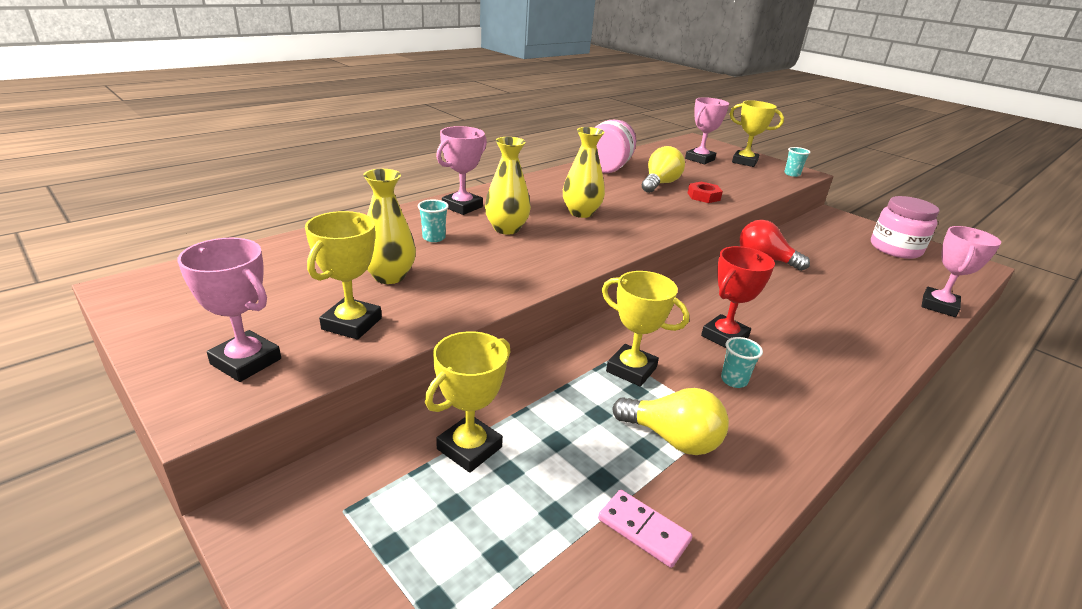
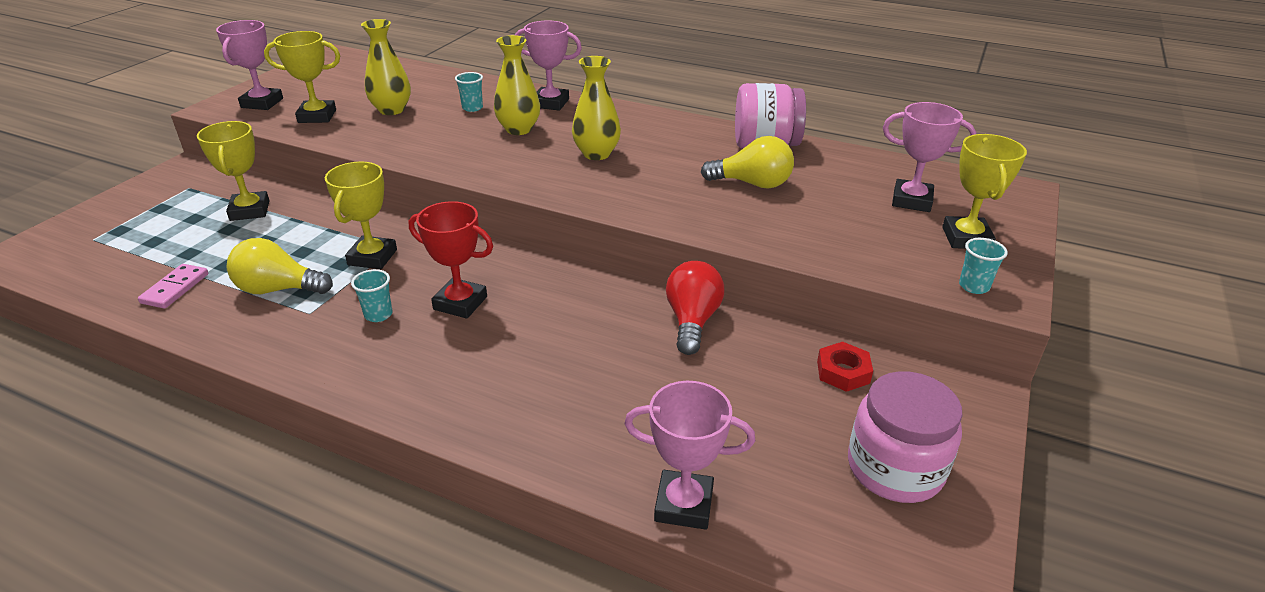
camera: 70 degrees right, 5 degrees up
(469, 448) = (250, 210): yellow trophy -> yellow trophy turned 60 degrees clockwise
(672, 439) = (278, 289): yellow light bulb -> yellow light bulb turned 90 degrees clockwise
(703, 196) = (745, 217): red nut -> red nut (843, 372)

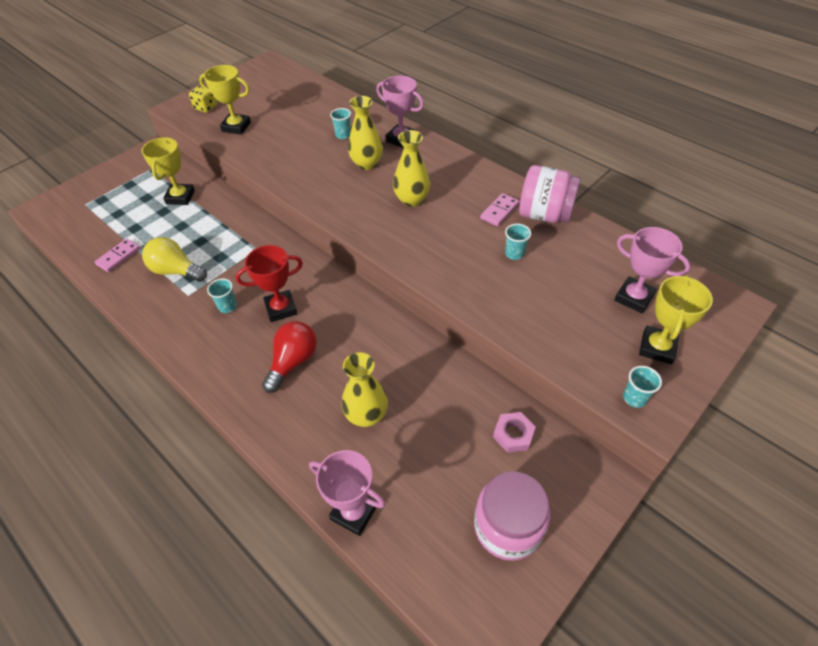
camera: 20 degrees right, 15 degrees up
(262, 103) = (206, 107): pink trophy -> yellow dice
(372, 257) = (241, 255): yellow trophy -> none
(392, 110) = (287, 128): yellow vase -> yellow vase (366, 415)
(460, 303) = (281, 308): red trophy -> red trophy turned 60 degrees counterclockwise
(692, 321) = (427, 361): red light bulb -> red light bulb (293, 362)
(711, 150) = (499, 211): none -> pink domino
(752, 184) = (514, 254): yellow light bulb -> turquoise cup
(843, 372) = (513, 434): red nut -> pink nut

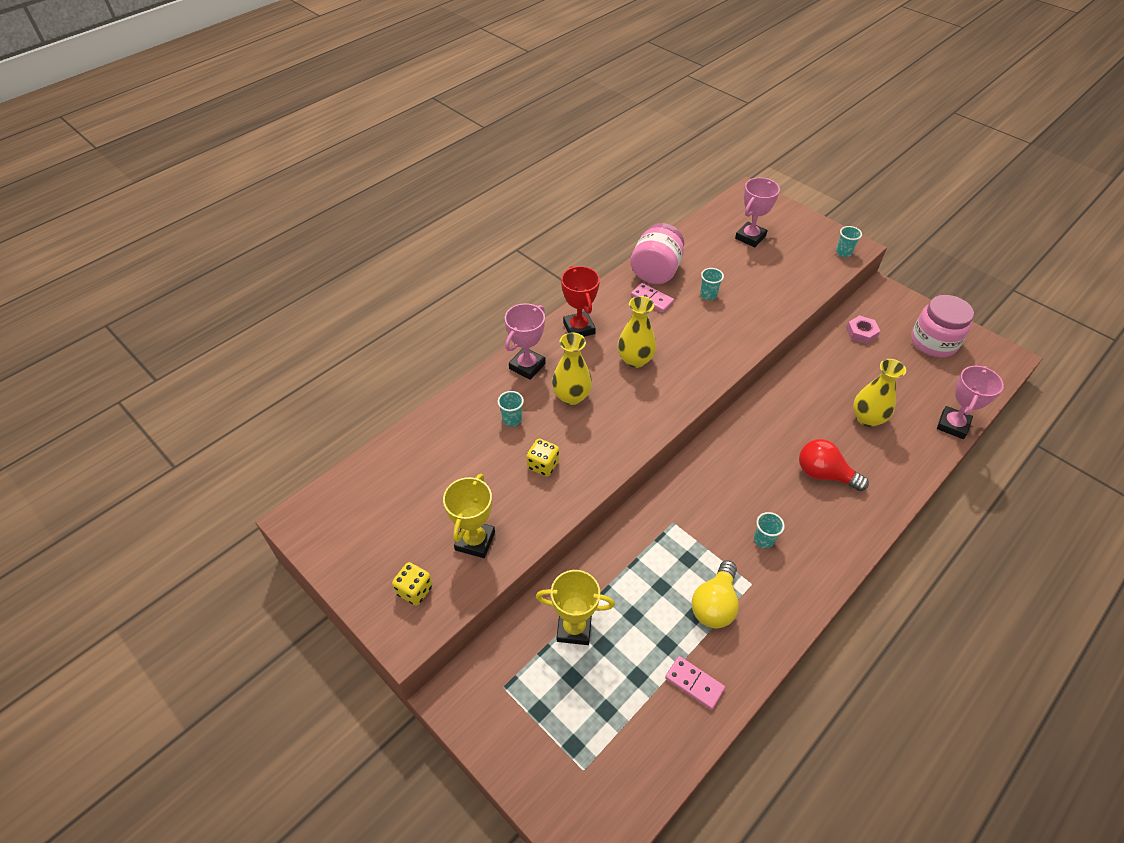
camera: 90 degrees left, 0 degrees up
(281, 308) = (760, 490): red trophy -> red trophy (579, 328)
(296, 152) = (543, 465): none -> yellow dice
(657, 347) = (797, 235): yellow trophy -> none

